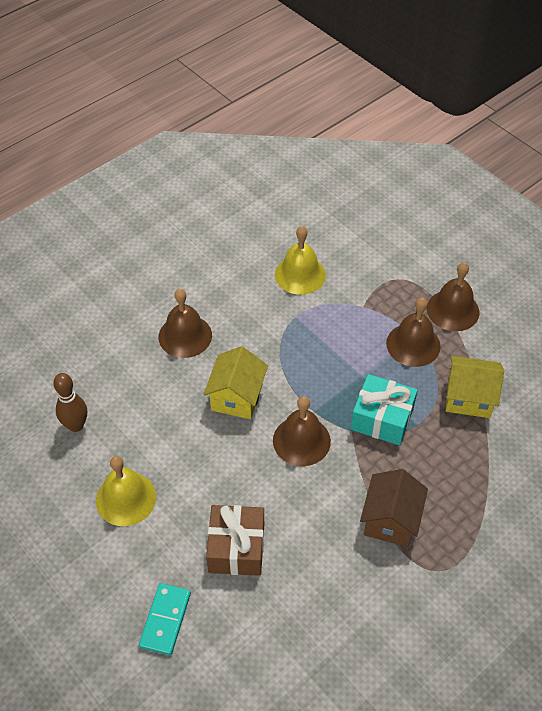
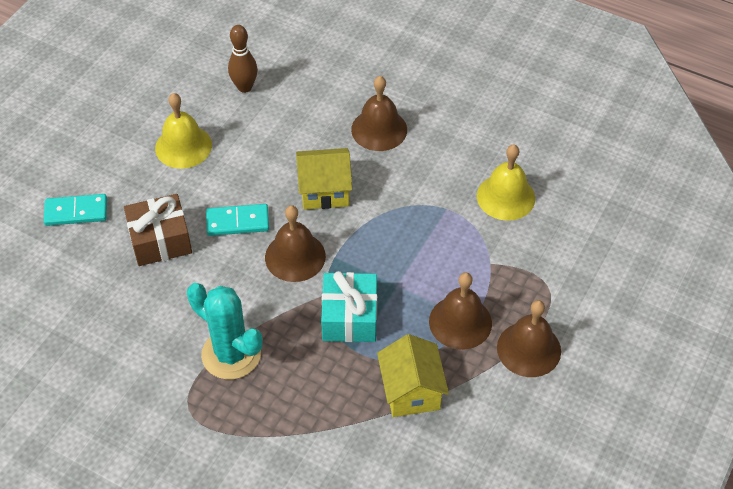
camera: 70 degrees right, 0 degrees up
(242, 476) = (237, 222): none -> turquoise domino
(390, 520) = (231, 354): brown house -> turquoise cactus

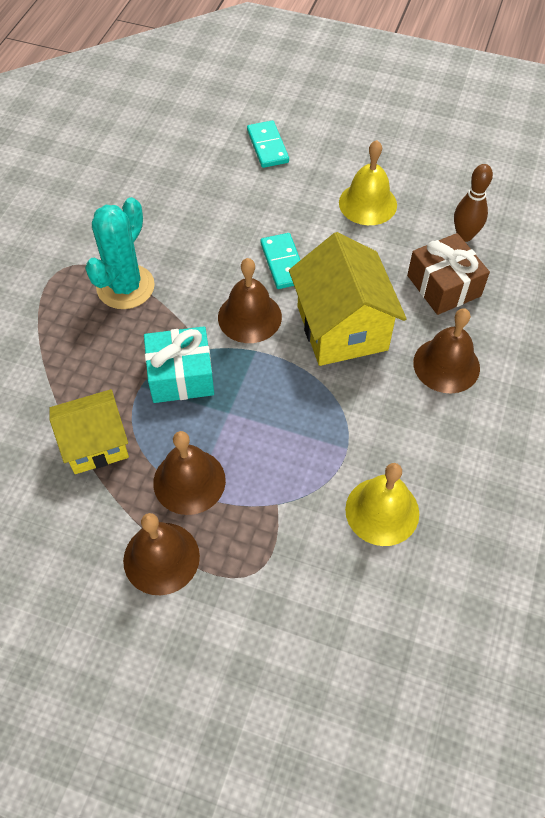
camera: 80 degrees right, 5 degrees up
(160, 240) = (248, 210): brown gift -> brown gift (443, 286)
(324, 191) = (342, 328): yellow house -> yellow house, size x1.51

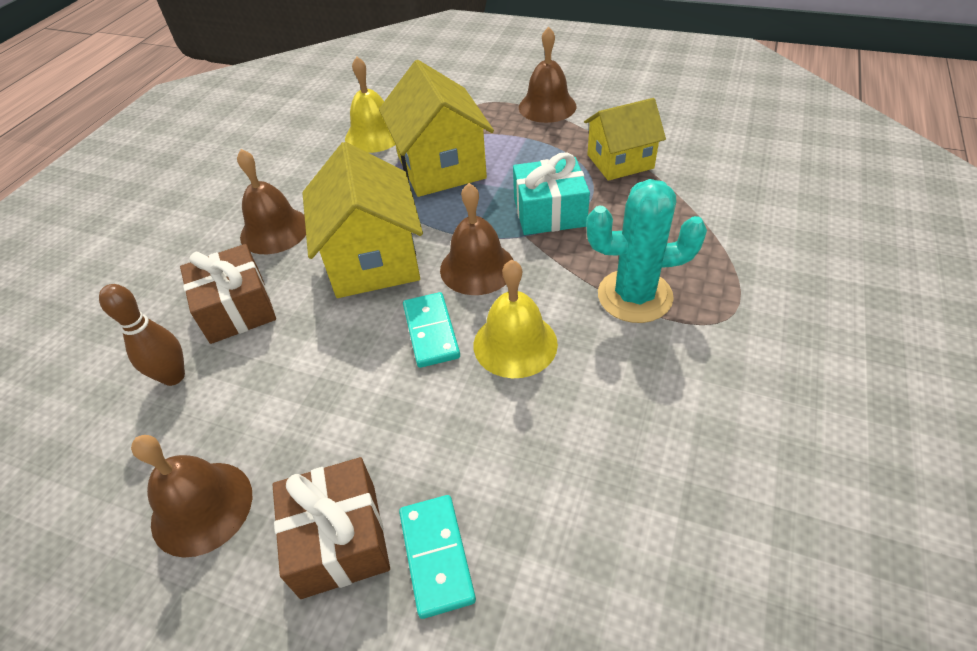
camera: 175 degrees left, 10 degrees down
(125, 287) = (634, 296): turquoise cactus -> turquoise cactus turned 60 degrees clockwise
(189, 481) = (531, 144): brown bell -> brown bell (202, 507)
(292, 447) = (441, 167): none -> yellow house
(321, 153) = (338, 539): none -> brown gift
(367, 203) = (289, 428): yellow bell -> yellow bell (515, 344)

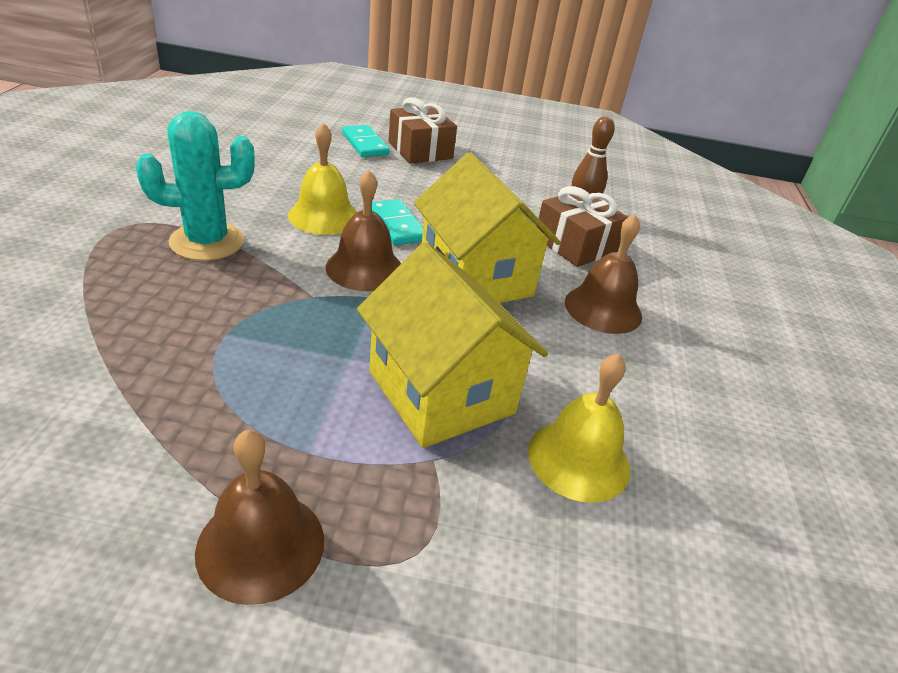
camera: 160 degrees right, 10 degrees down
(202, 507) = (504, 162): brown bell -> none
(549, 212) = (282, 322): turquoise gift -> none
(620, 161) = (156, 399): yellow house -> none

